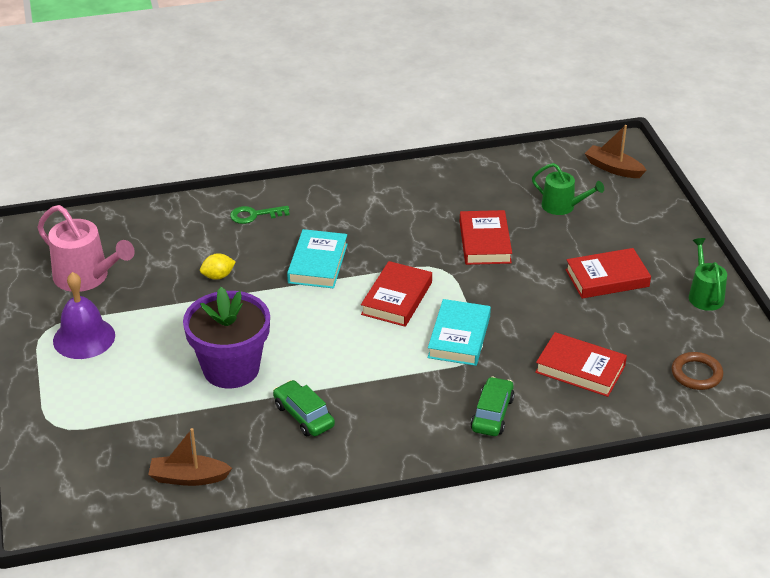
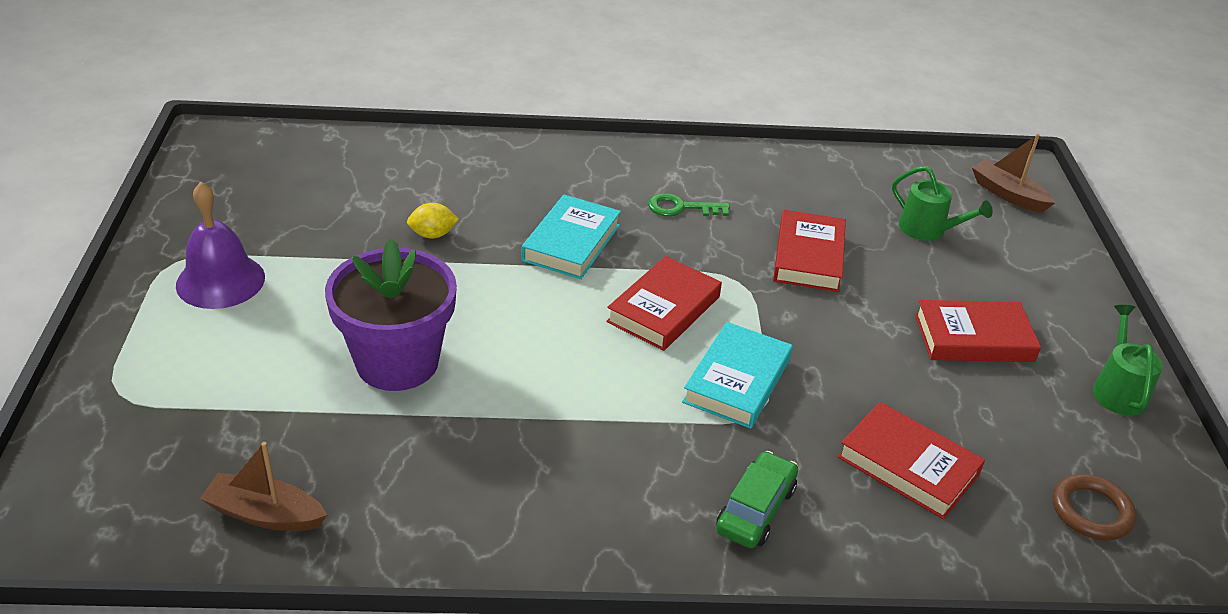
camera: 10 degrees right, 0 degrees up
(86, 277) = (263, 204): pink watering can -> none
(254, 215) = (511, 168): green key -> green key (681, 208)
(303, 415) = (472, 453): green car -> none

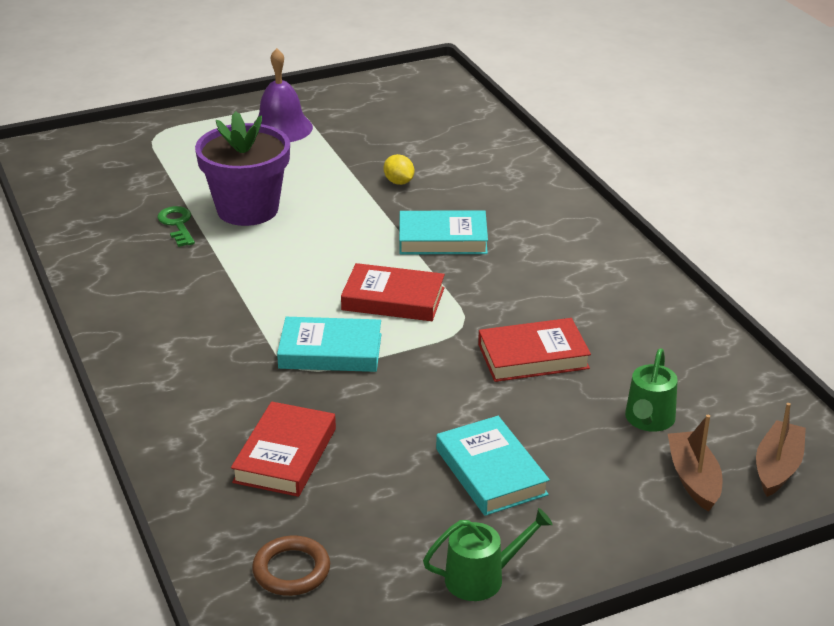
camera: 70 degrees right, 5 degrees down
(265, 514) = (85, 209): brown boat -> brown boat (693, 479)
(681, 208) = (543, 277): green key -> green key (177, 224)
(755, 509) = (191, 387): green car -> none
(973, 338) = (491, 472): red book -> turquoise book

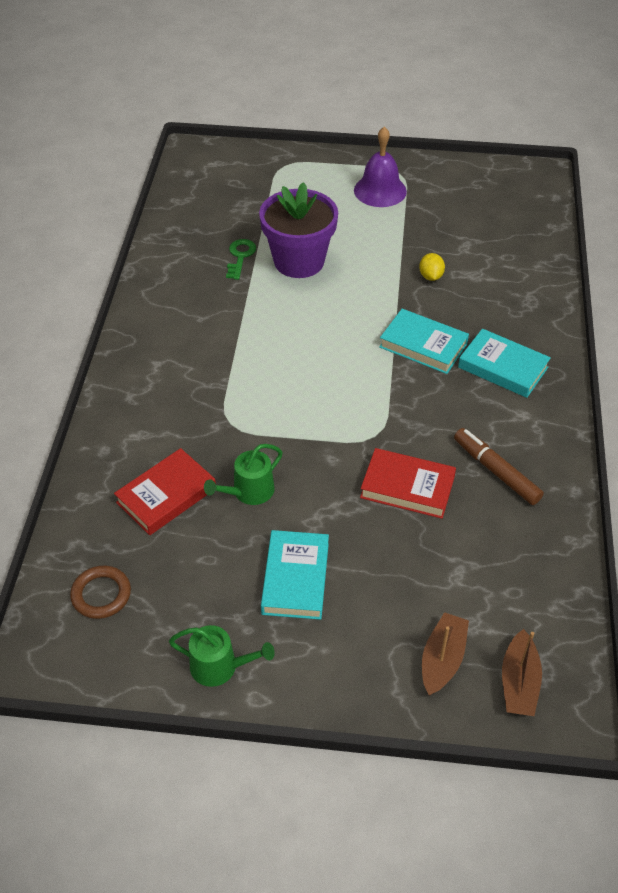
camera: 30 degrees right, 15 degrees up
(330, 351) = (263, 417): turquoise book -> turquoise book (503, 367)
(393, 299) = (343, 388): red book -> none
(605, 314) = (496, 471): none -> brown marker
(648, 420) = (451, 588): green watering can -> green watering can (249, 492)
(777, 467) = (519, 682): brown boat -> brown boat turned 135 degrees clockwise

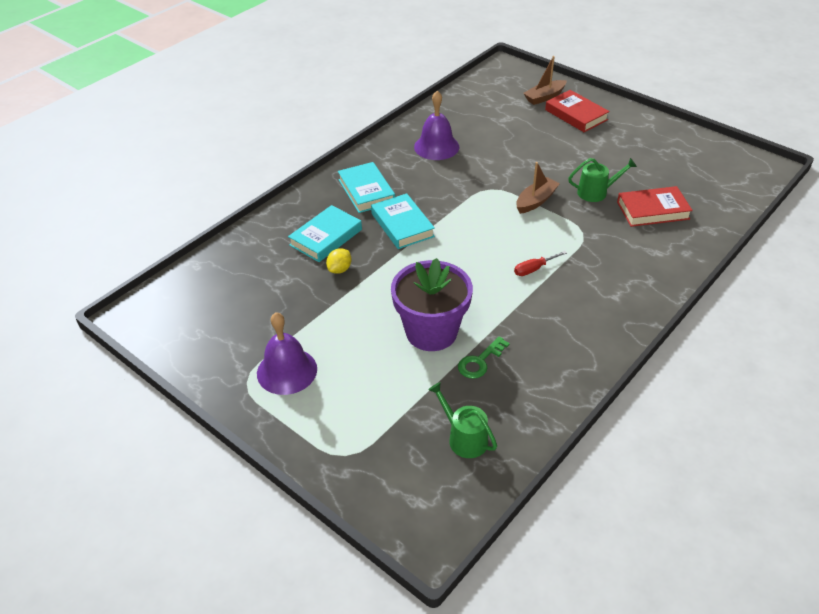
camera: 145 degrees left, 5 degrees down
(101, 594) = (717, 180): brown ring -> none
(219, 666) = (661, 131): green watering can -> green watering can (464, 438)
(253, 357) = (534, 269): none -> red screwdriver
(295, 578) = (596, 147): turquoise book -> turquoise book (326, 237)
(407, 487) = (496, 159): red book -> red book (576, 115)
(496, 471) = (436, 146): brown marker -> purple bell
(519, 682) = (516, 80): brown boat -> brown boat (536, 201)

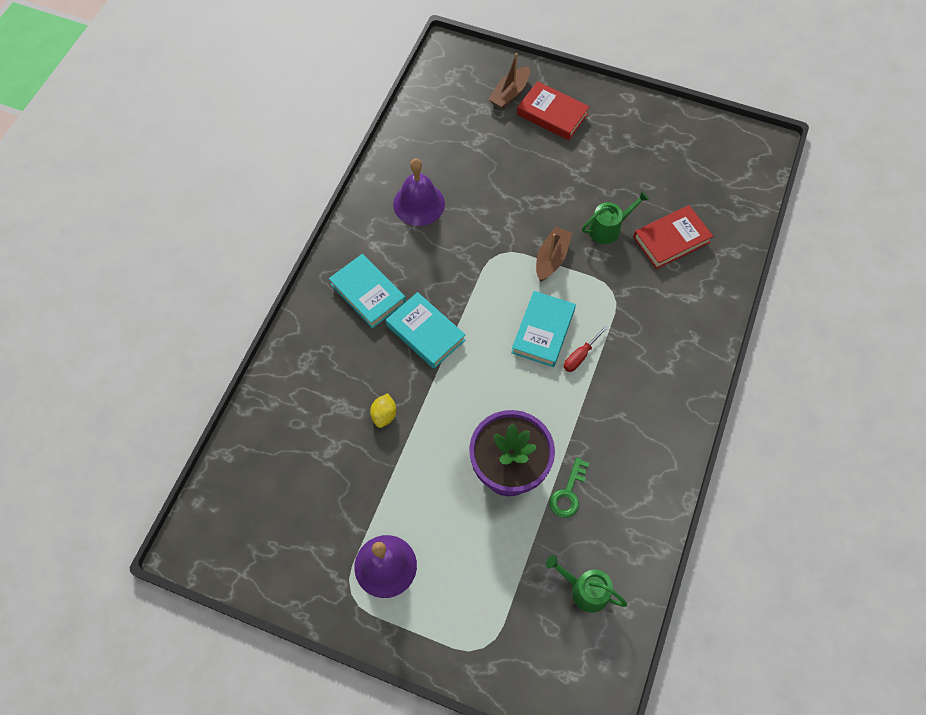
camera: 20 degrees left, 20 degrees up
(326, 237) = (351, 374): turquoise book -> turquoise book (543, 331)

